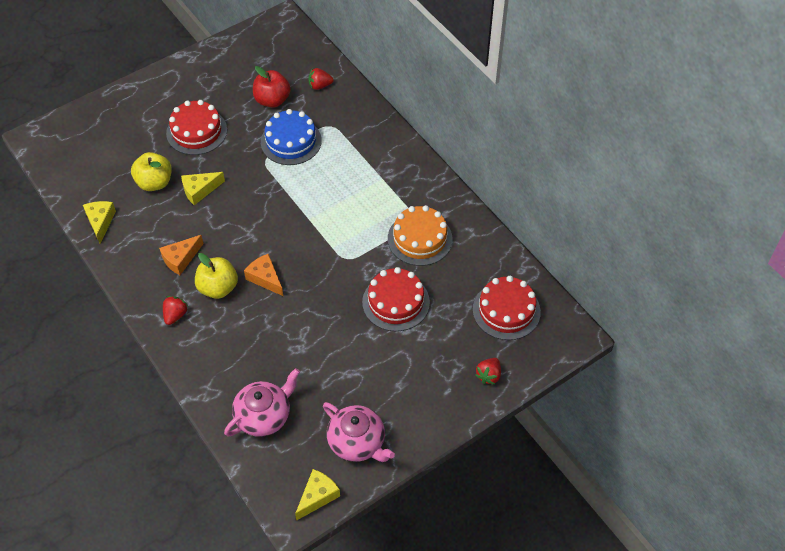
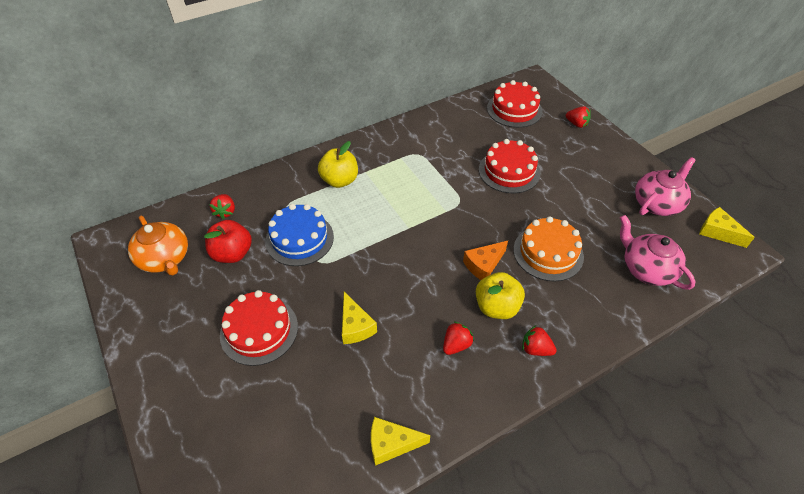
camera: 85 degrees left, 5 degrees down
(154, 182) = (334, 377): yellow apple -> yellow apple (339, 180)
(181, 259) = (456, 345): orange cheese -> red strawberry
(265, 60) = (165, 259): none -> orange teapot
(420, 239) = (439, 152): orange cake -> orange cake (548, 253)

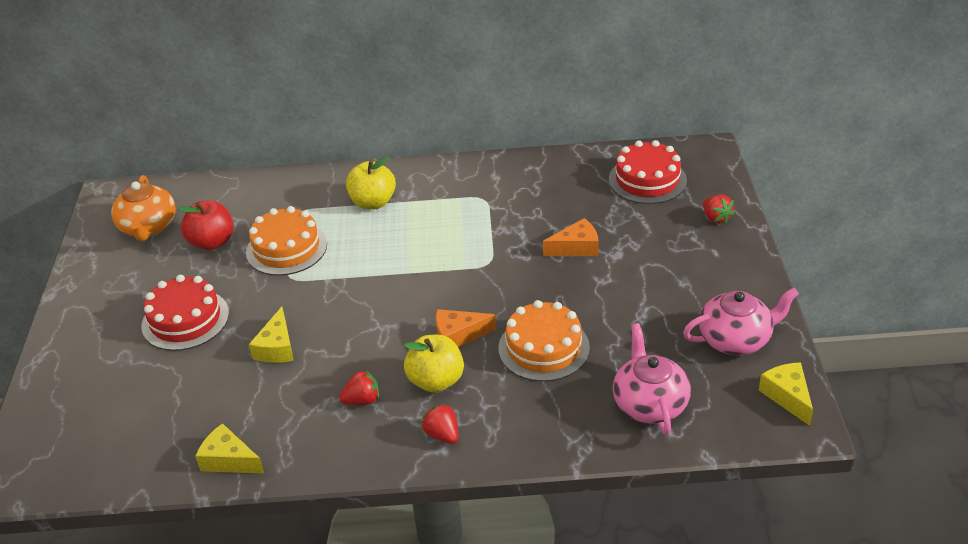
camera: 30 degrees right, 10 degrees down
(225, 212) = (234, 200): red strawberry -> none
(299, 239) = (286, 248): blue cake -> orange cake
(509, 171) = (576, 248): red cake -> orange cheese

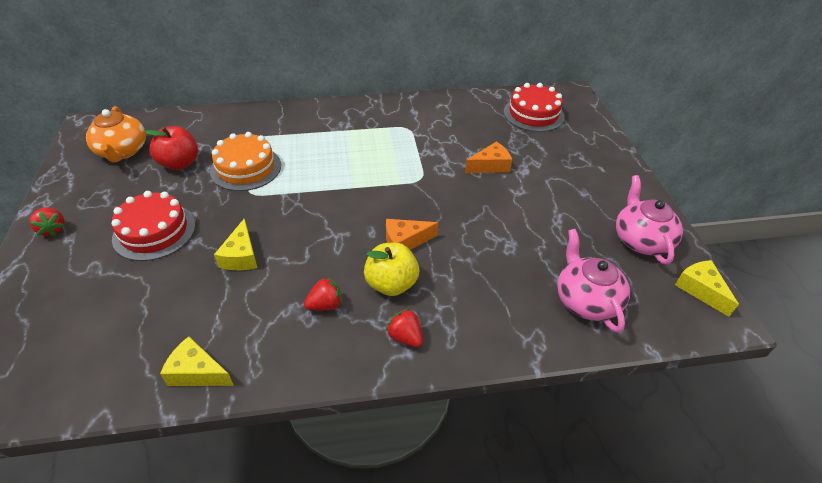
camera: 10 degrees left, 5 degrees up
(373, 202) = (317, 131): yellow apple -> none
(543, 348) = (481, 251): orange cake -> none
(716, 218) = (594, 142): red strawberry -> red strawberry (52, 229)
(735, 339) = (641, 240): pink teapot -> pink teapot turned 75 degrees counterclockwise

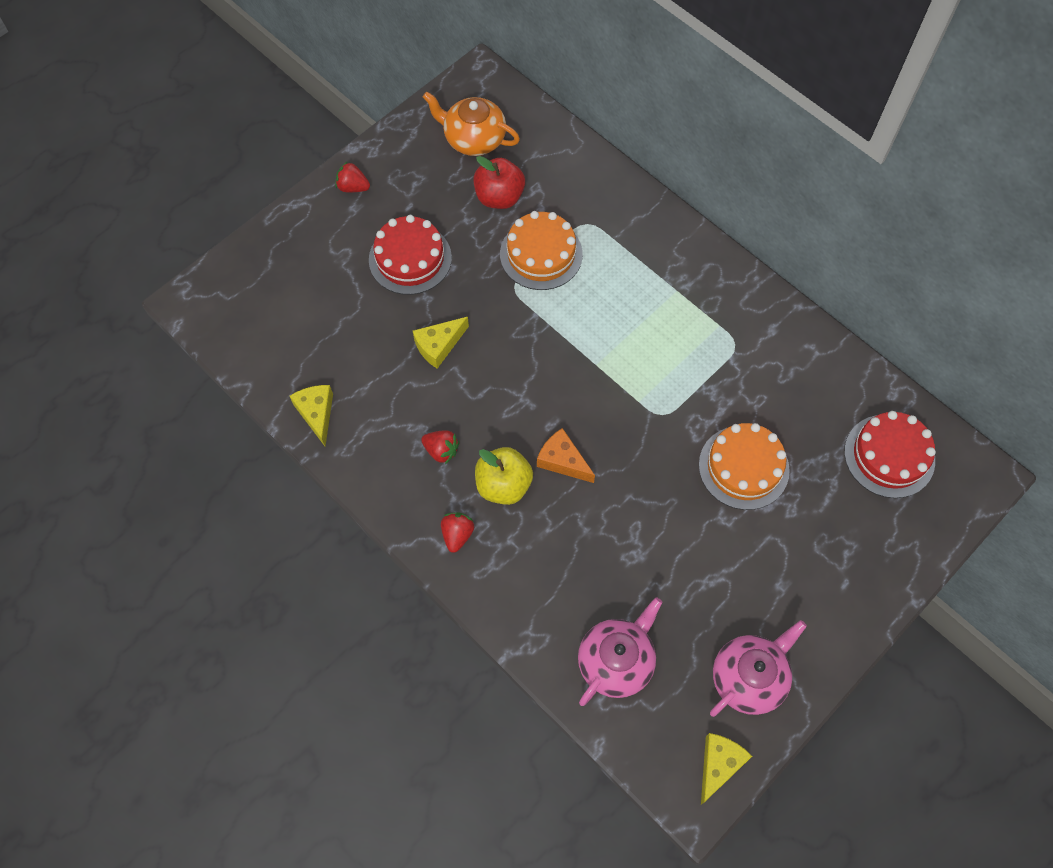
camera: 55 degrees right, 20 degrees up
(52, 229) = (353, 187): red strawberry -> red strawberry turned 90 degrees clockwise
(122, 151) = (473, 139): orange teapot -> orange teapot turned 75 degrees clockwise
(490, 166) = (743, 467): orange cheese -> orange cake

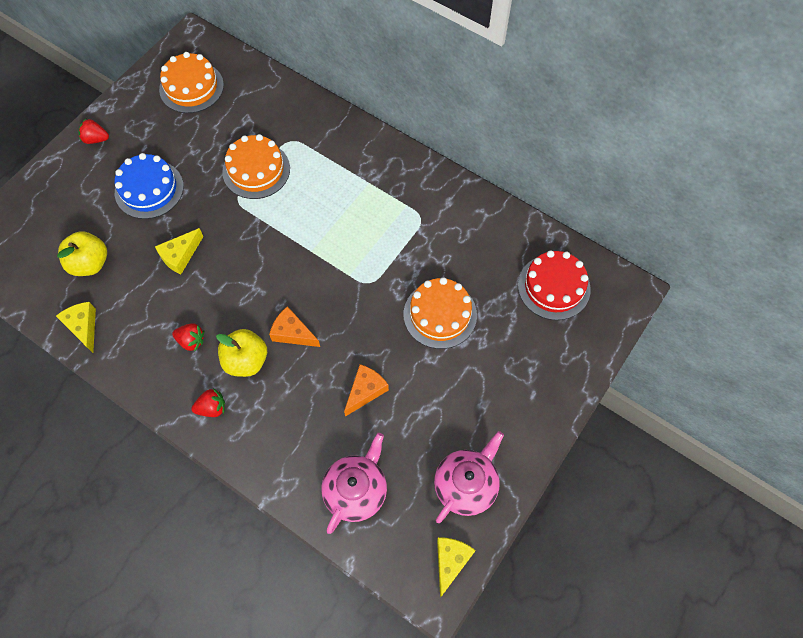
camera: 10 degrees left, 0 degrees up
(331, 338) = (90, 263): none -> yellow apple
(410, 258) = (149, 189): red cake -> blue cake
(457, 535) = (212, 408): red strawberry -> red strawberry turned 75 degrees clockwise
(473, 139) = (191, 87): orange teapot -> orange cake
(499, 197) = (217, 130): red apple -> none
(642, 545) = (365, 391): none -> orange cheese

